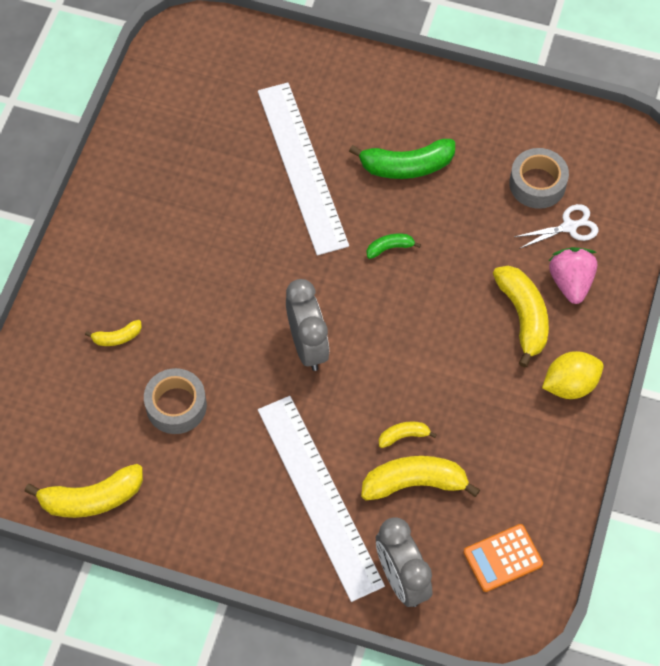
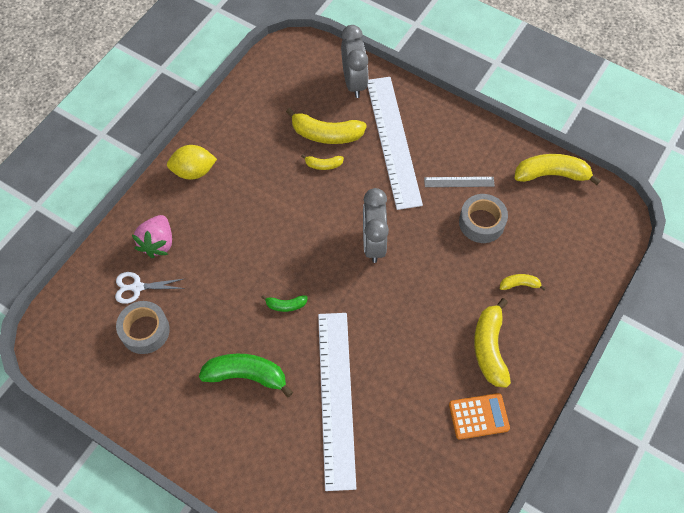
camera: 165 degrees left, 0 degrees up
(216, 456) = (459, 182): none -> grey ruler
(502, 558) = (285, 79): orange calculator -> orange calculator (478, 416)
(523, 316) = (205, 226): yellow banana -> yellow banana (489, 348)

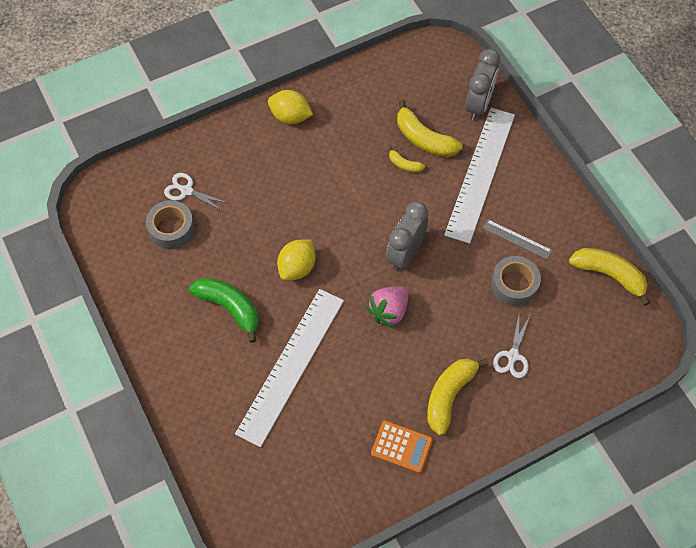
camera: 30 degrees right, 0 degrees up
(158, 243) = (224, 162): pink strawberry -> pink strawberry (389, 311)
(286, 305) = (297, 267): green banana -> yellow lemon
(519, 284) = (512, 356): yellow banana -> white scissors

